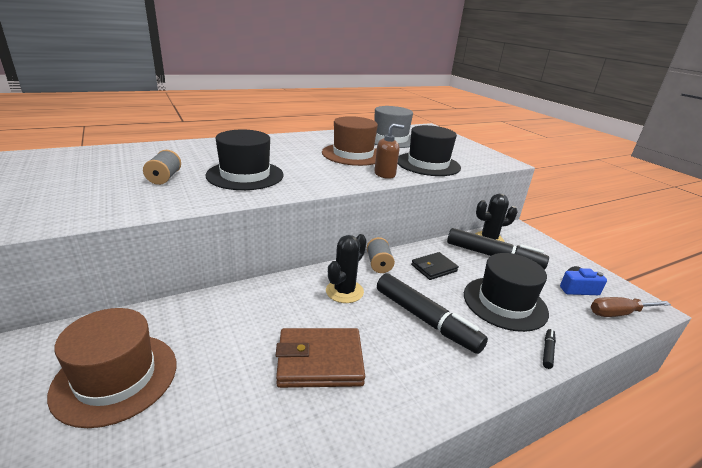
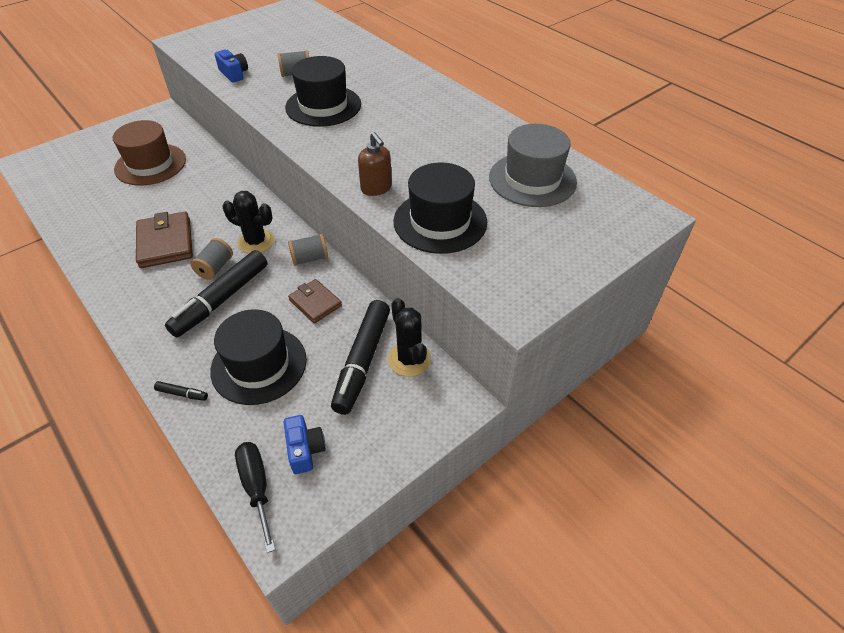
camera: 80 degrees right, 20 degrees up
(114, 207) = (234, 74): none -> blue camera
(353, 154) = (434, 157): brown hat -> none
(377, 321) = (215, 268): none -> grey spool
(434, 268) = (315, 303): black wallet -> brown wallet
(618, 313) = (257, 487): brown screwdriver -> black screwdriver

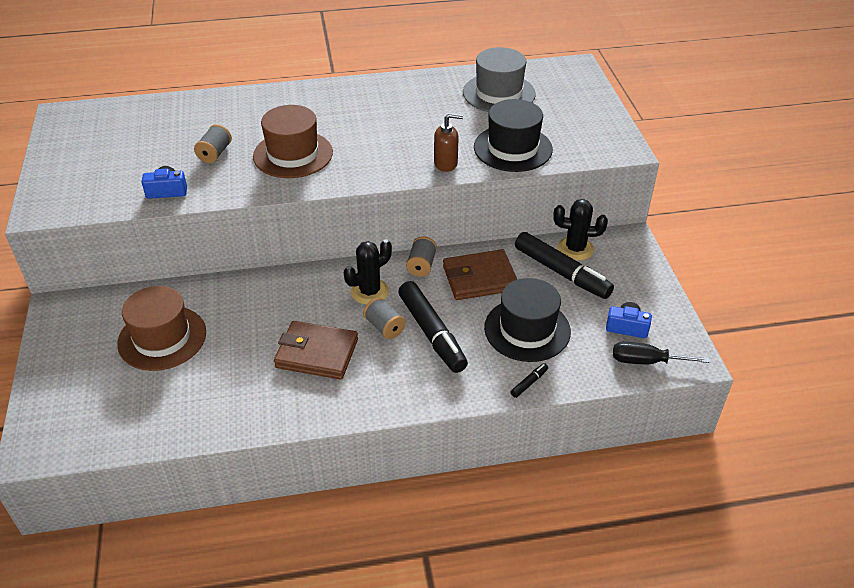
camera: 60 degrees left, 5 degrees down
(315, 303) = (479, 278): brown wallet -> brown wallet, size x1.59
(323, 106) = (293, 154): black hat -> brown hat

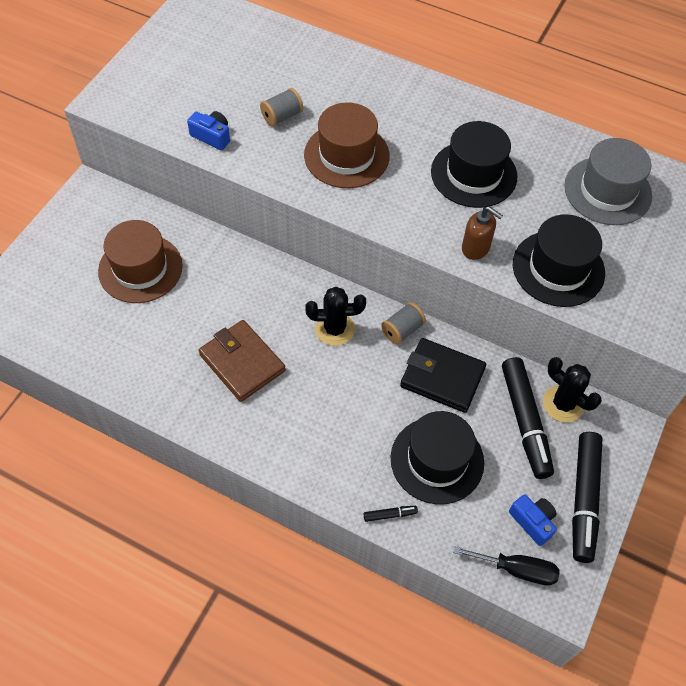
camera: 35 degrees right, 15 degrees up
(384, 327) = (317, 373): grey spool -> none
(399, 124) = (473, 174): none -> black hat
(432, 333) = (351, 407): black marker -> black marker (584, 499)
(479, 278) = (442, 377): brown wallet -> black wallet
(646, 361) = (517, 569): black screwdriver -> black screwdriver turned 150 degrees clockwise

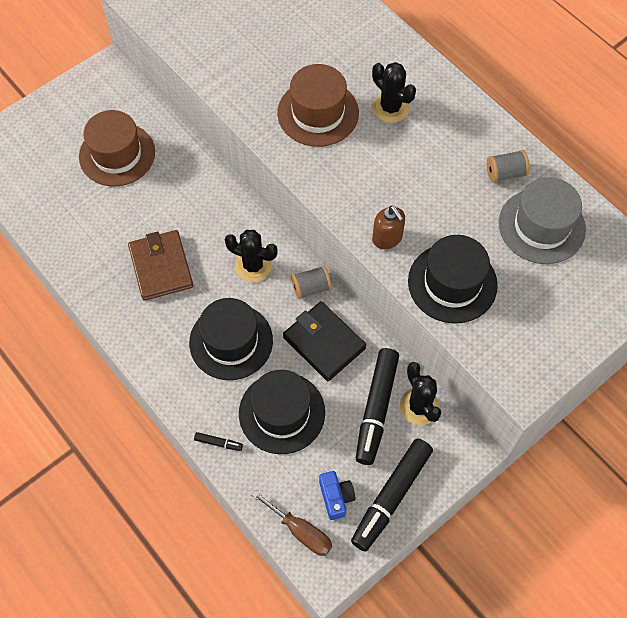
camera: 25 degrees right, 5 degrees up
(212, 136) = (210, 57): blue camera -> none
(282, 116) = (280, 57): grey spool -> grey spool (505, 173)
(413, 130) = (390, 108): none -> black cactus
(473, 174) = (424, 168): black hat -> black hat (231, 341)
(517, 569) = (300, 531): black screwdriver -> brown screwdriver

